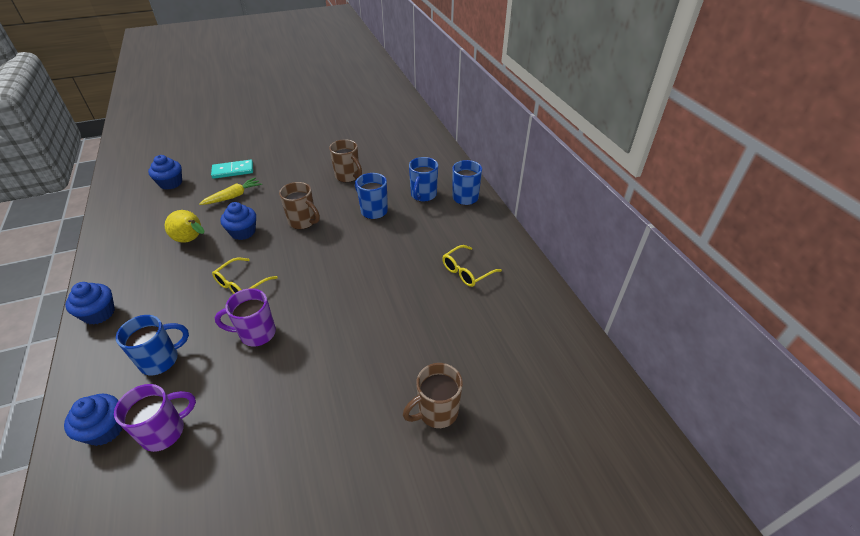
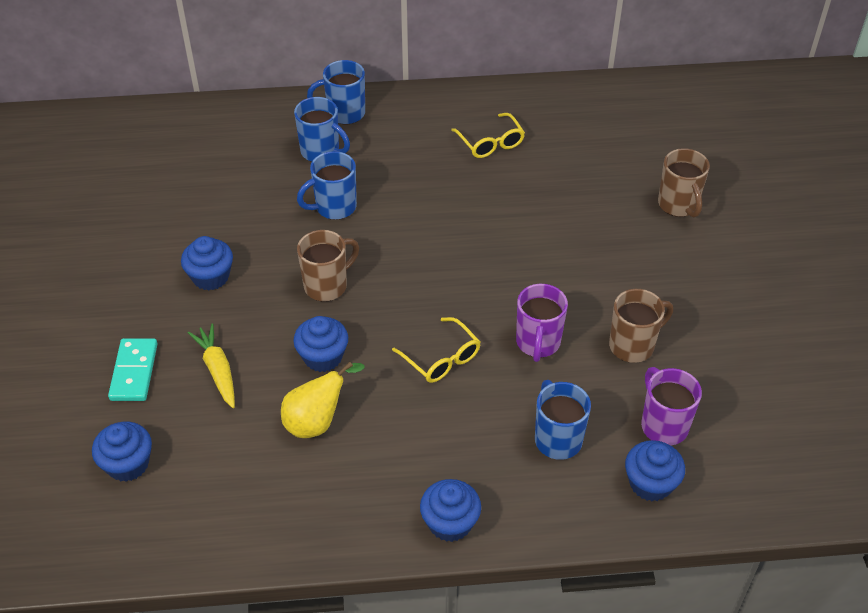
camera: 75 degrees left, 5 degrees up
(304, 179) = (210, 277): none -> blue cupcake
(348, 176) = (231, 224): brown mug -> brown mug (633, 345)

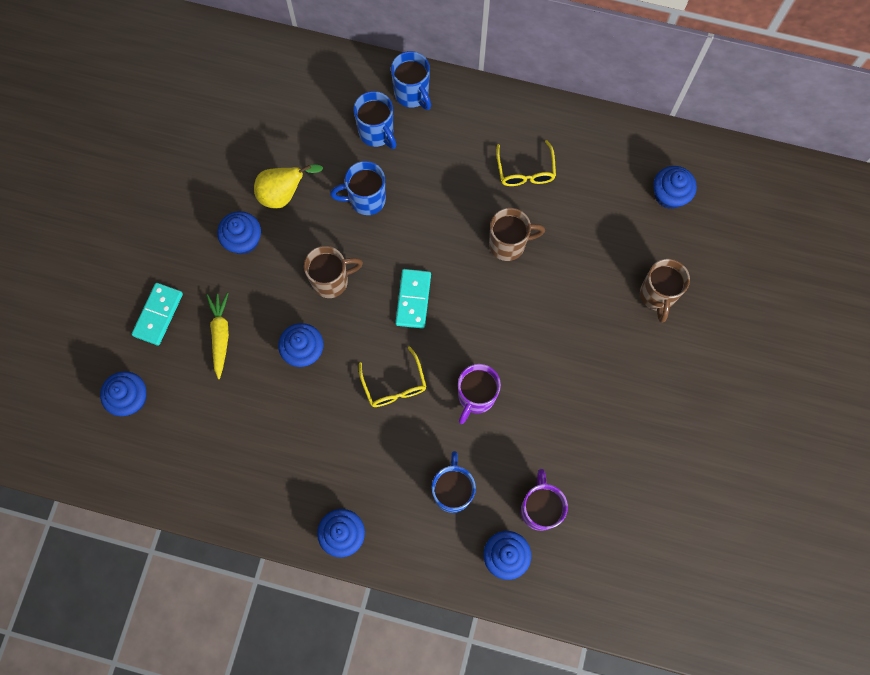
camera: 20 degrees right, 25 degrees up
(317, 421) = (278, 410): yellow pear -> yellow pear (283, 194)
(344, 113) = (412, 94): blue mug -> blue mug turned 135 degrees counterclockwise
(425, 277) = (413, 299): none -> turquoise domino
(633, 345) = (551, 426): brown mug -> brown mug (508, 244)
(643, 125) = (669, 195): none -> blue cupcake

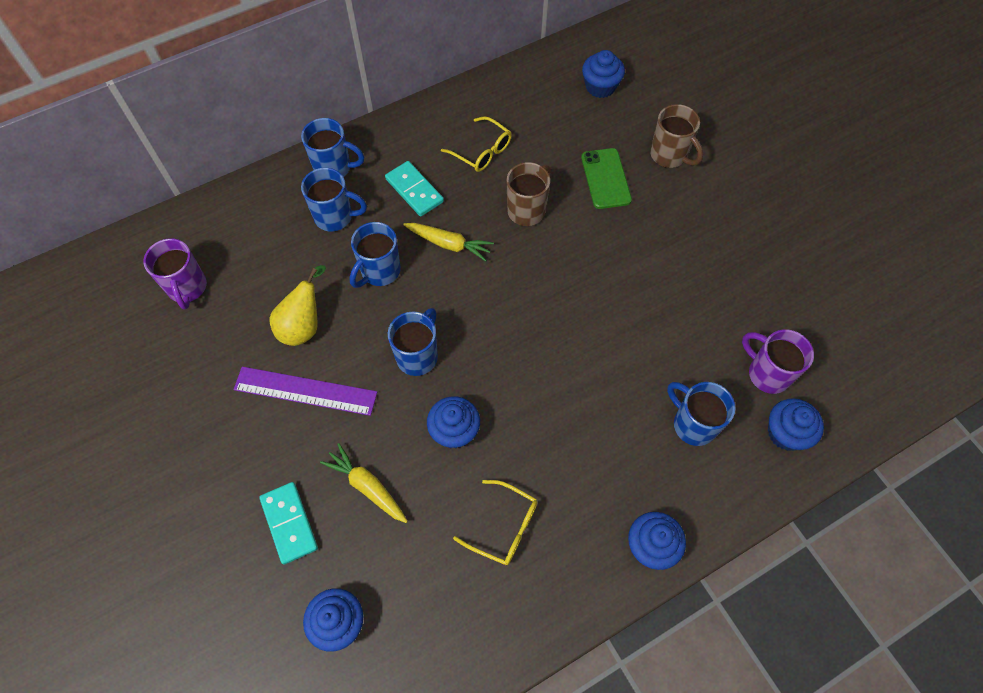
camera: 45 degrees left, 10 degrees down
(243, 240) = (305, 391): blue cupcake -> purple ruler
(331, 281) = (418, 356): brown mug -> blue mug
(394, 385) = (557, 387): yellow glasses -> yellow glasses (504, 527)
(413, 299) = (500, 311): turquoise domino -> turquoise domino (414, 190)
(430, 221) = (449, 244): none -> yellow carrot
(476, 397) = (628, 338): purple mug -> purple mug (187, 288)
(590, 271) = (605, 178): none -> green phone

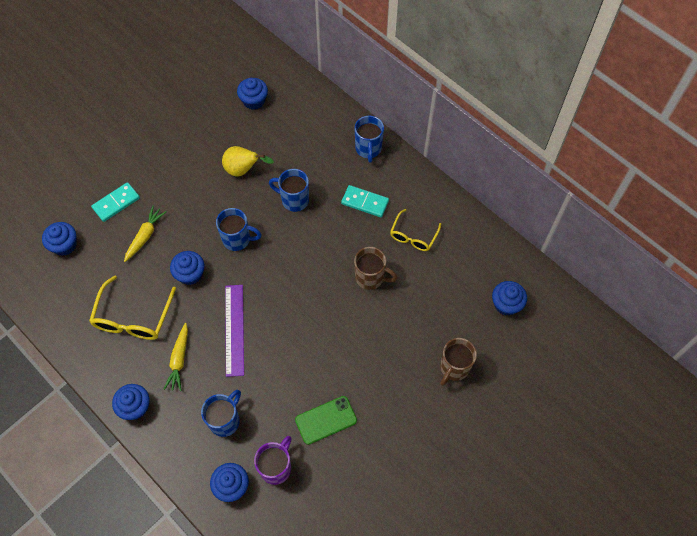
camera: 75 degrees right, 0 degrees up
(187, 288) = (254, 101): purple mug -> blue cupcake
(305, 391) = (199, 185): purple ruler -> purple ruler (234, 329)
(335, 217) = (329, 162): blue mug -> none
(414, 190) = (365, 202): turquoise domino -> turquoise domino turned 75 degrees clockwise
(449, 244) = (327, 235): yellow carrot -> yellow carrot (179, 360)
(504, 527) = (133, 317): yellow glasses -> yellow glasses, size x1.56
(605, 178) = (416, 325): green phone -> green phone (326, 420)

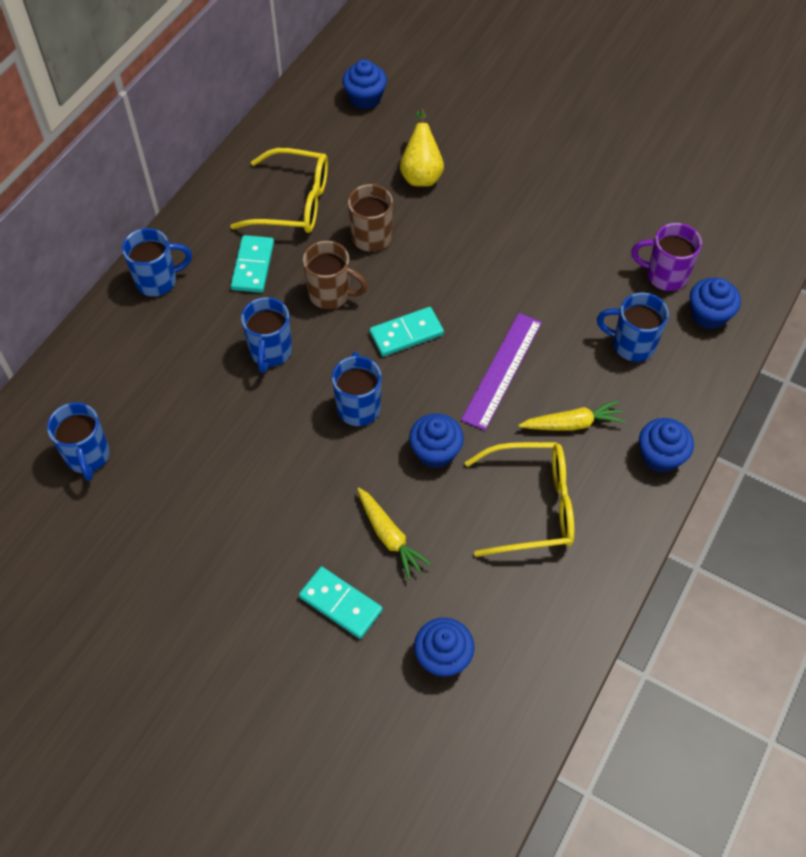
camera: 105 degrees left, 5 degrees down
(145, 236) = (389, 537): yellow carrot -> yellow carrot turned 135 degrees counterclockwise
(234, 329) = (502, 370): purple ruler -> purple ruler turned 45 degrees counterclockwise
(243, 170) = (231, 433): yellow pear -> yellow pear (421, 174)
(254, 101) = (88, 456): blue cupcake -> blue mug
(282, 279) = (406, 333): none -> turquoise domino
(326, 420) = (584, 240): green phone -> none
(413, 236) = (293, 203): yellow glasses -> yellow glasses, size x1.56
(454, 368) = (467, 133): brown mug -> brown mug (331, 294)

